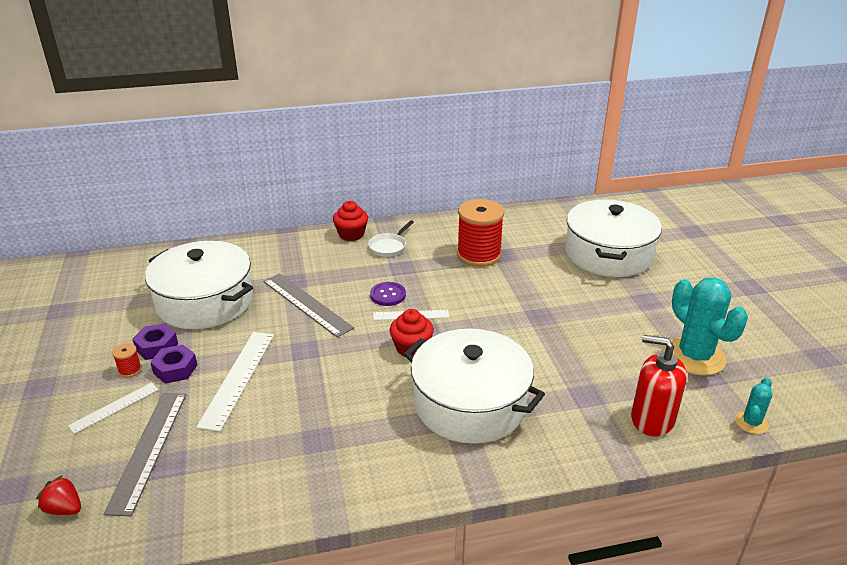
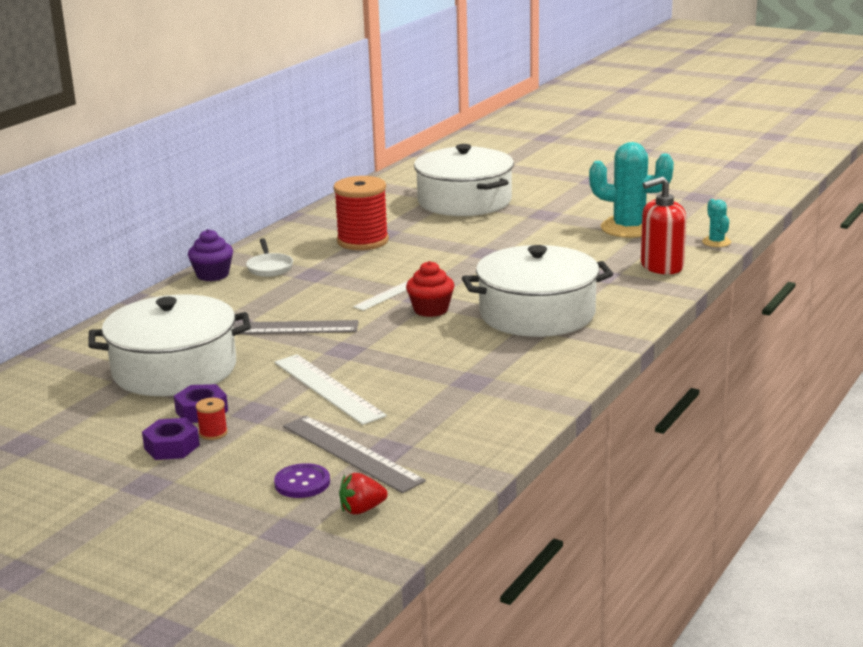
camera: 45 degrees left, 10 degrees down
(114, 407) = (258, 454): white ruler -> none
(175, 369) = (256, 412): purple nut -> purple nut (172, 446)
(351, 234) = (212, 275): red cupcake -> purple cupcake
(388, 295) = (340, 293): purple button -> purple button (302, 483)

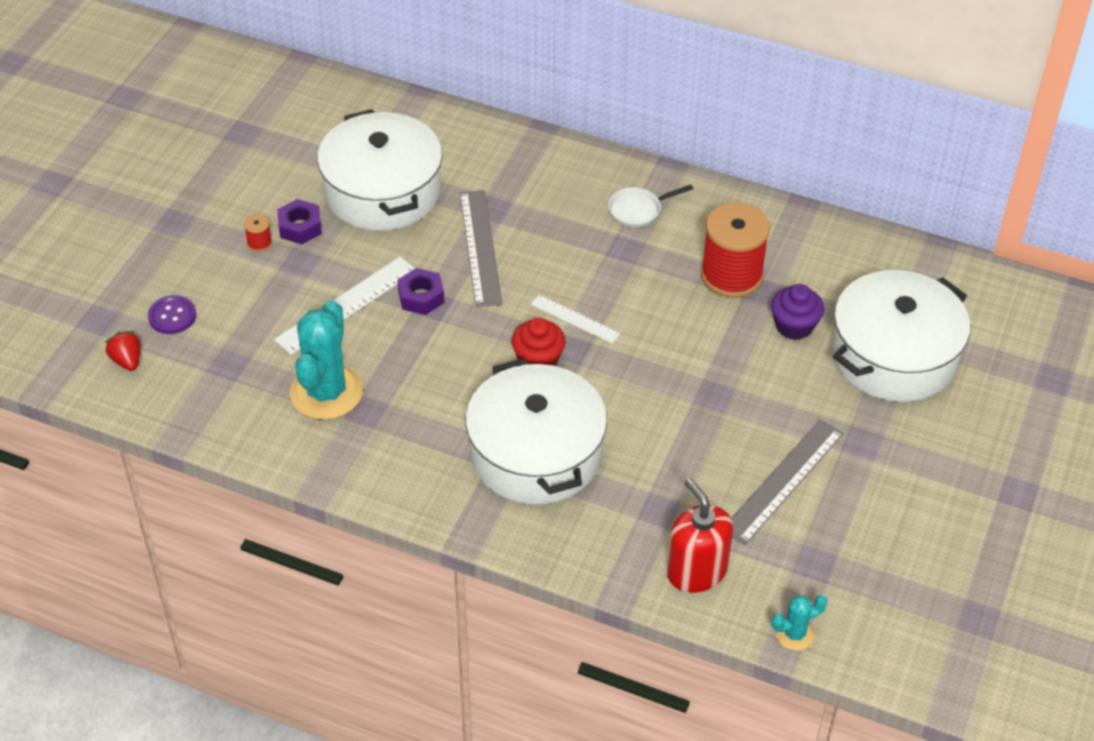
camera: 80 degrees right, 25 degrees up
(172, 446) = (236, 222): purple nut -> purple nut (421, 297)
(212, 275) = (611, 170): purple cupcake -> purple cupcake (794, 326)
(351, 453) = (222, 340): grey ruler -> grey ruler (784, 481)
(629, 228) = (829, 535): turquoise cactus -> turquoise cactus (326, 392)

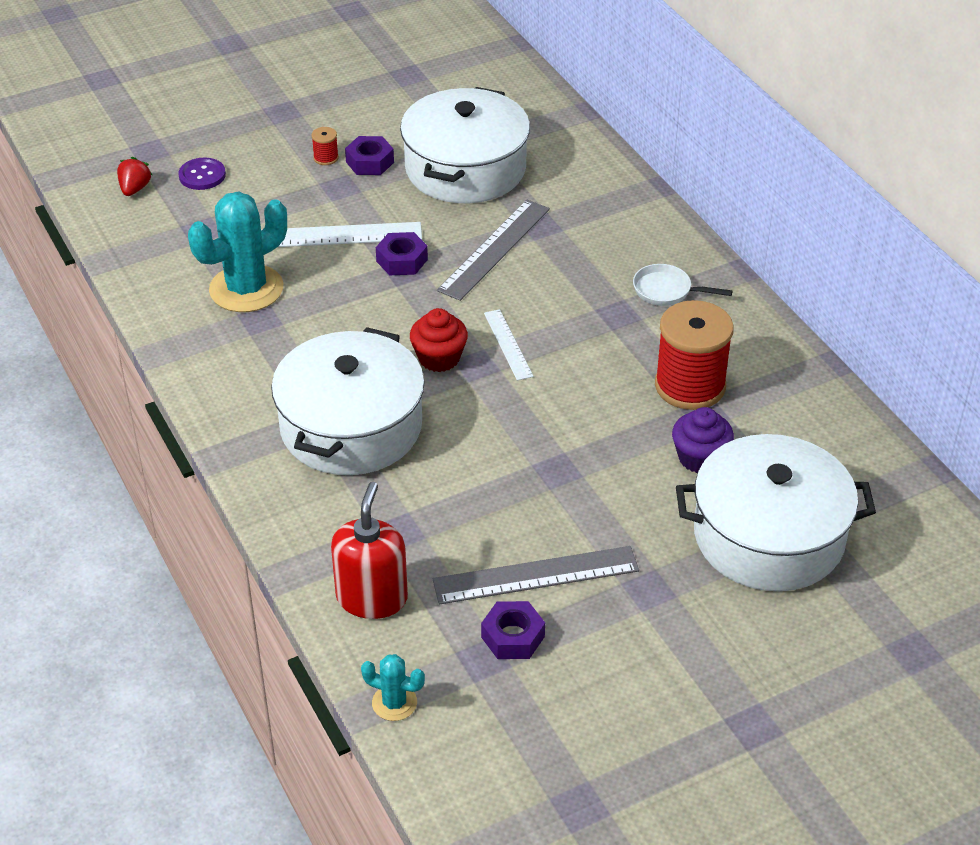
camera: 40 degrees right, 5 degrees down
(816, 534) = (513, 637): none -> purple nut

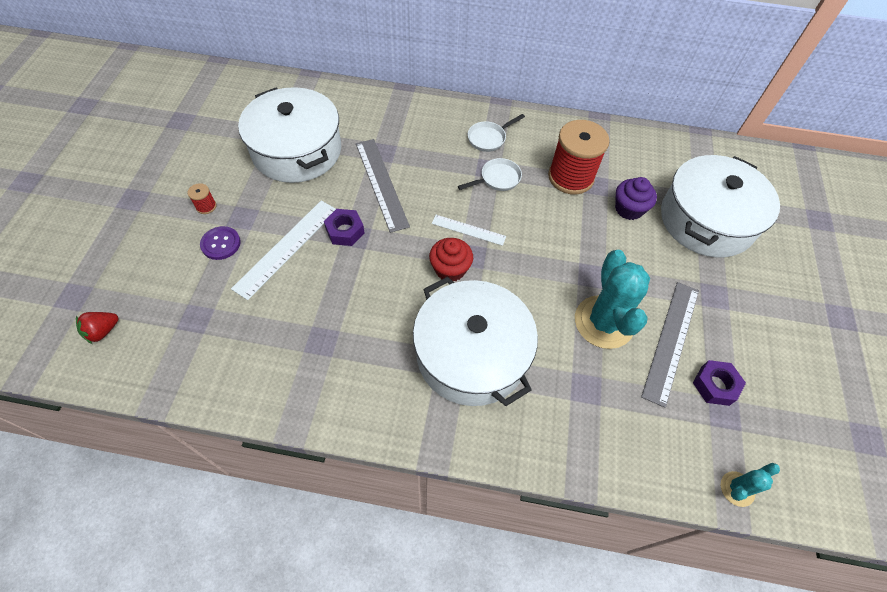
camera: 55 degrees left, 15 degrees up
(135, 189) = (103, 331): red strawberry -> red strawberry turned 90 degrees counterclockwise
(202, 175) = (139, 282): purple button -> purple button (221, 244)
(246, 289) = (284, 330): turquoise cactus -> turquoise cactus (604, 322)
(370, 162) = (237, 188): purple nut -> none
(372, 598) = (636, 442): red soap dispenser -> none
(610, 329) = (497, 179): none -> white pan

